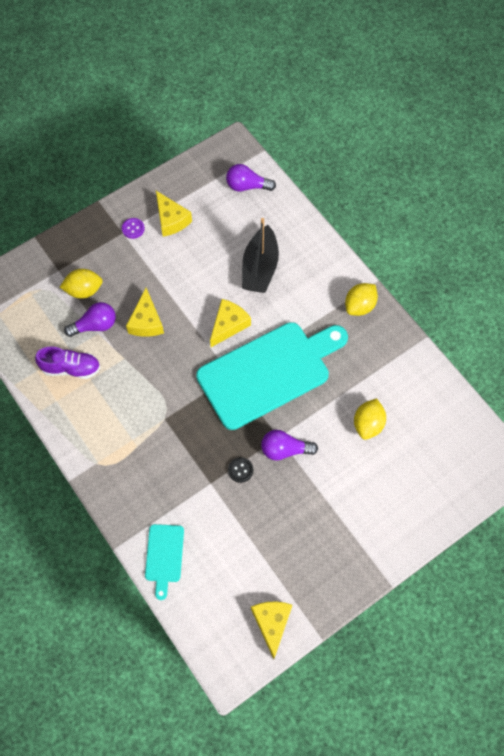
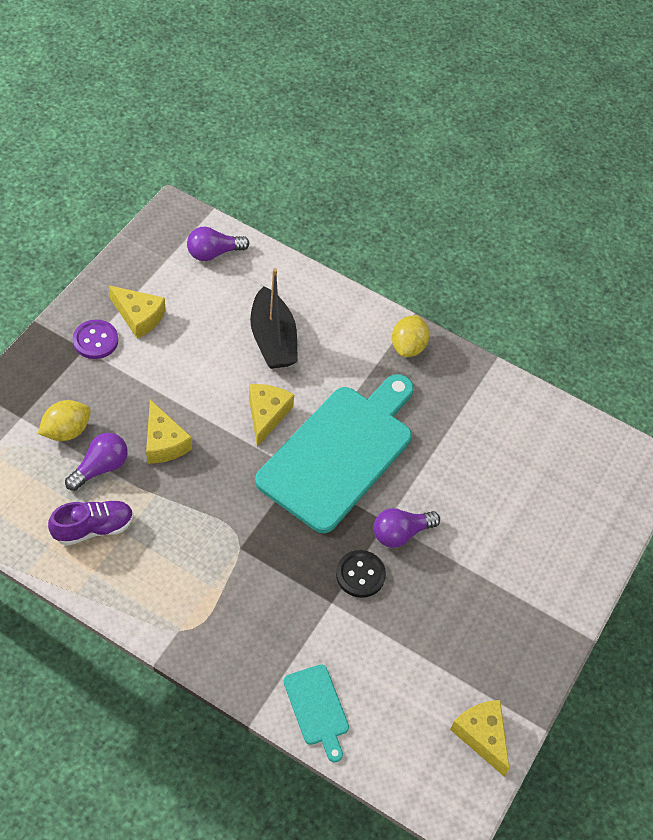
camera: 30 degrees left, 10 degrees down
(133, 229) = (95, 340): purple button -> purple button, size x1.50
(240, 470) = (360, 575): black button -> black button, size x1.50
(368, 424) = (480, 472): yellow lemon -> none

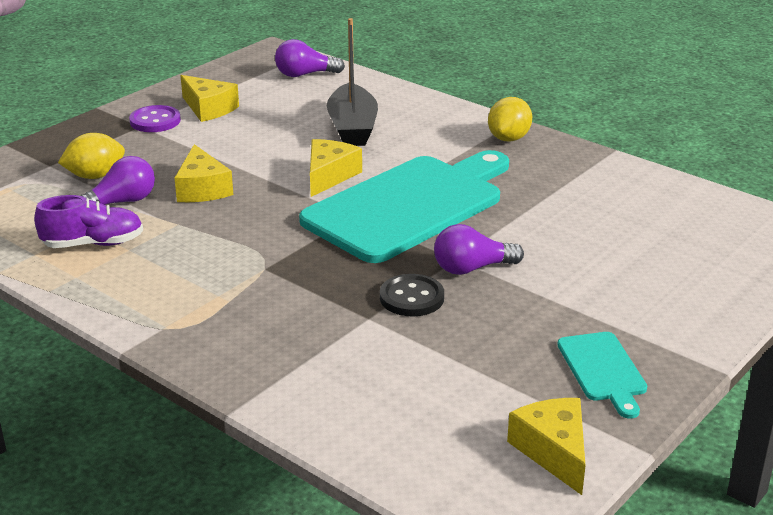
camera: 15 degrees right, 25 degrees down
(317, 708) = (323, 408): turquoise cutting board -> turquoise cutting board (603, 370)

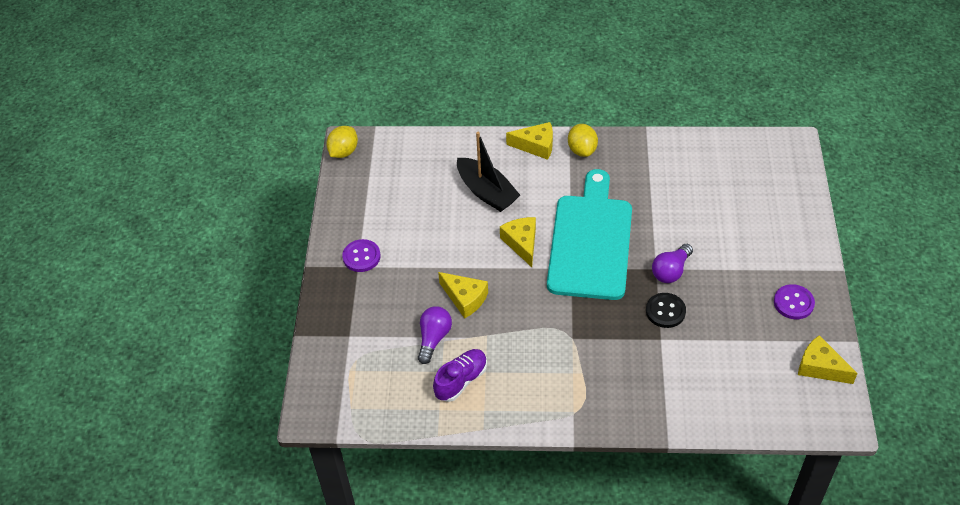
camera: 35 degrees left, 20 degrees up
(95, 176) = (389, 327): yellow lemon -> yellow lemon (343, 152)
(208, 108) = (380, 225): yellow cheese -> yellow cheese (536, 146)
(304, 74) = (399, 156): purple light bulb -> none
(603, 370) = (793, 303): turquoise cutting board -> purple button

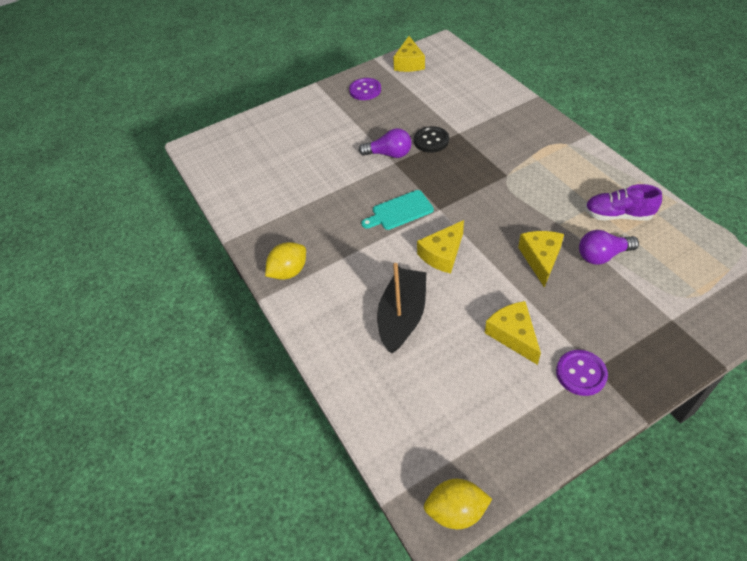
camera: 120 degrees left, 0 degrees up
(536, 146) = (307, 311): yellow cheese -> yellow cheese (513, 335)
(590, 241) = (400, 211): turquoise cutting board -> turquoise cutting board, size x0.44

